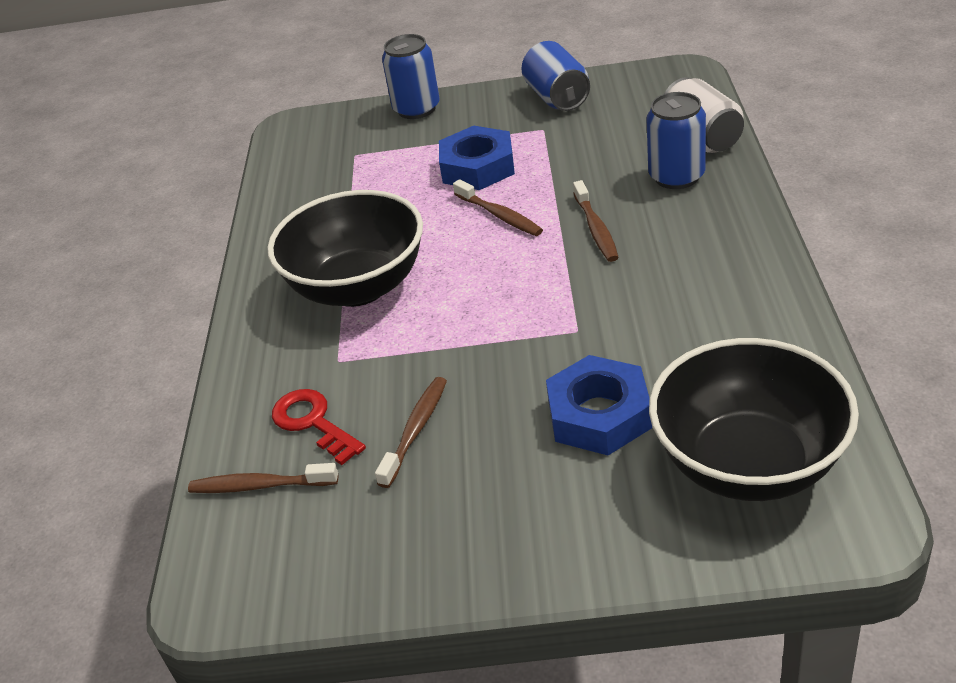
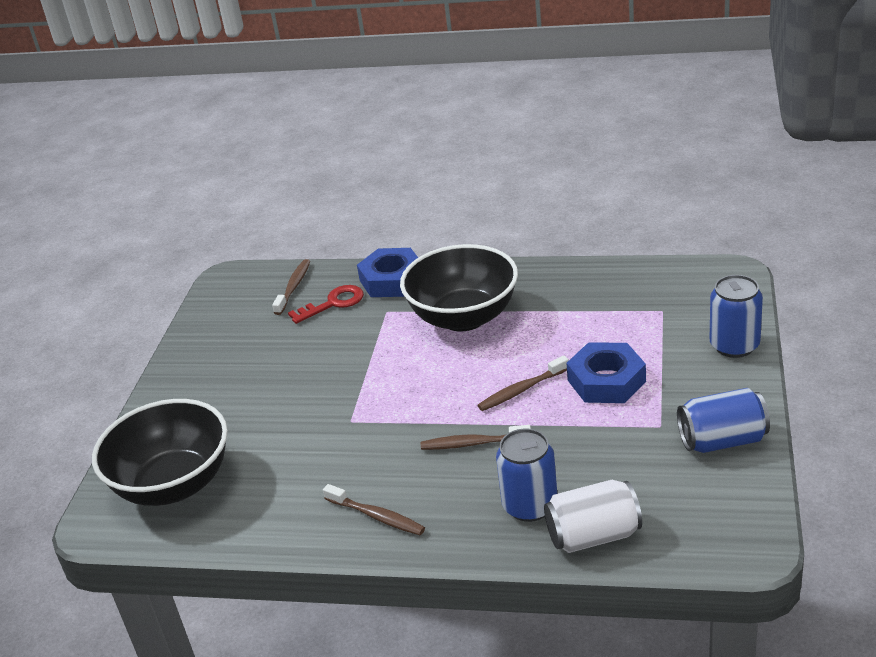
camera: 100 degrees right, 5 degrees down
(416, 430) = (299, 344): brown toothbrush -> brown toothbrush (377, 516)
(599, 415) = (260, 423): blue nut -> blue nut (392, 280)

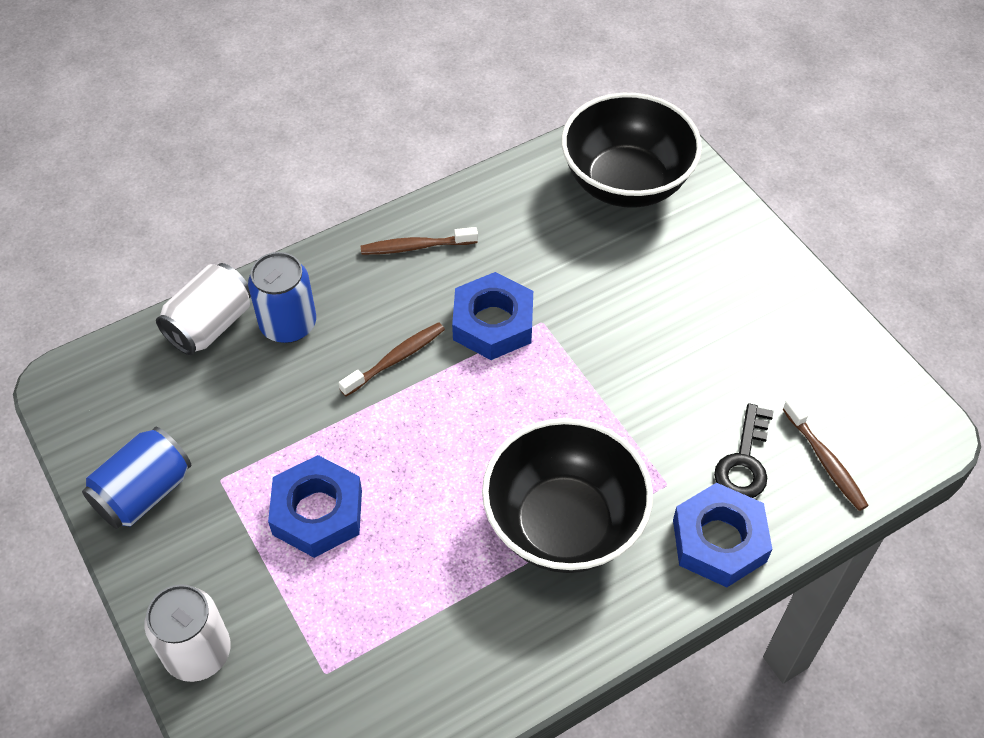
camera: 135 degrees right, 20 degrees up
(333, 303) = (744, 460): red key -> black key
(383, 435) = (493, 323): none -> blue nut
(521, 390) = (401, 449): brown toothbrush -> none
(734, 345) = (198, 652): blue can -> white can

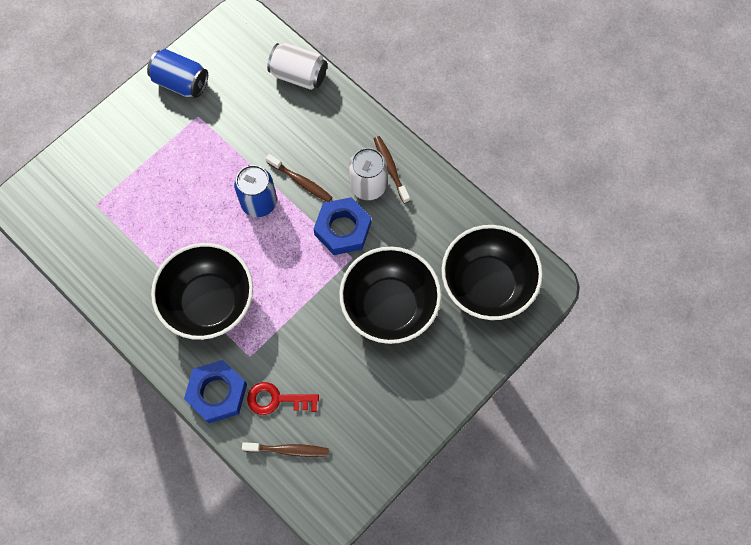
camera: 75 degrees right, 15 degrees up
(198, 652) = (95, 141): white can -> white can (368, 186)
(288, 324) = (310, 116): blue can -> blue can (259, 202)
(317, 512) = (188, 171): blue nut -> none
(630, 294) = (389, 306): none -> black bowl
(744, 460) = (277, 399): black key -> red key
(825, 461) = (288, 450): brown toothbrush -> brown toothbrush turned 135 degrees counterclockwise

